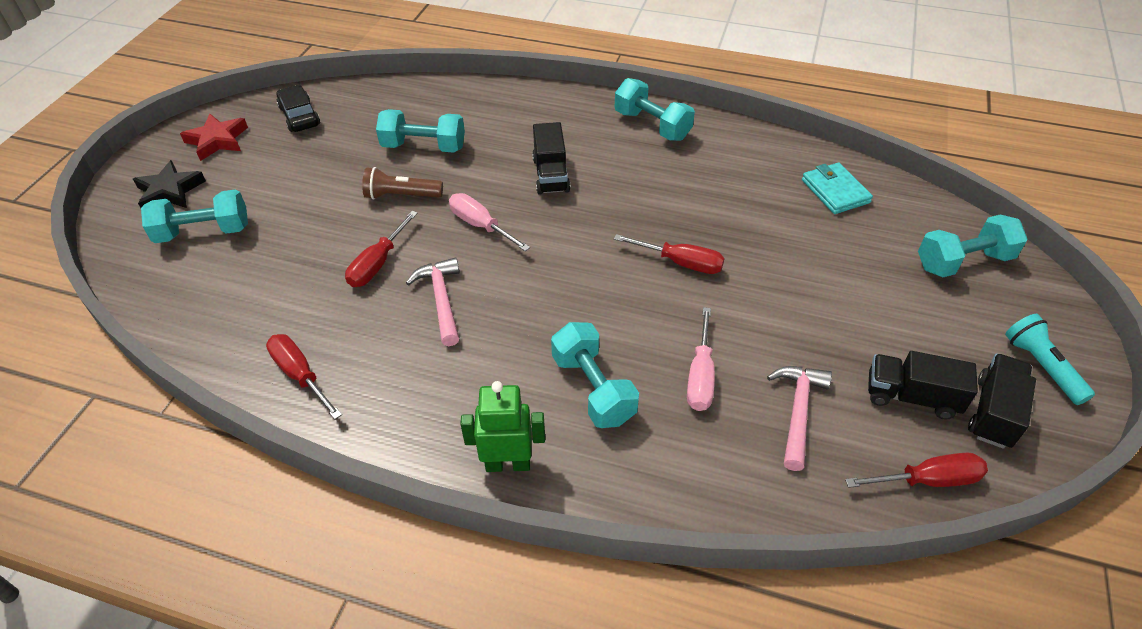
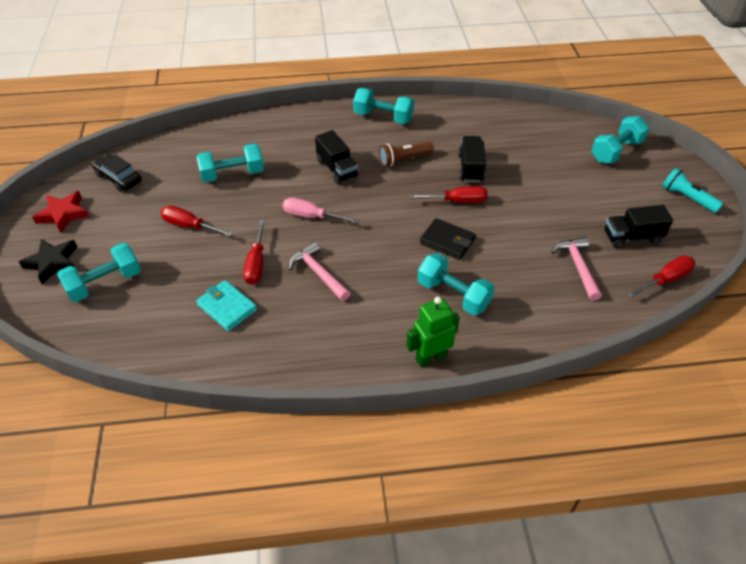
camera: 25 degrees left, 0 degrees up
(301, 375) = (254, 354): red screwdriver -> red screwdriver (190, 226)
(401, 195) = (240, 213): brown flashlight -> brown flashlight (404, 159)
(632, 313) = (447, 241): none -> black wallet
(700, 375) = (511, 265): pink screwdriver -> none
(835, 191) = (522, 129): turquoise wallet -> turquoise wallet (227, 307)
(994, 412) = (677, 231): black truck -> black truck (470, 168)

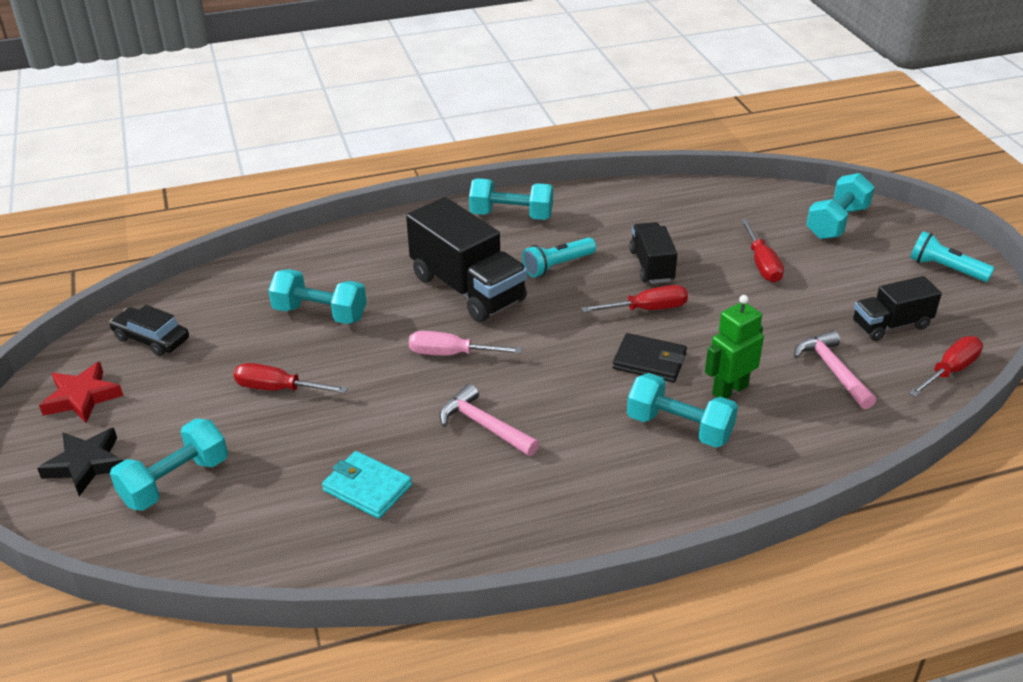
camera: 10 degrees left, 10 degrees down
(232, 174) = (320, 314): turquoise dumbbell -> turquoise dumbbell turned 45 degrees clockwise
(256, 263) = (391, 425): red screwdriver -> red screwdriver (762, 264)
(337, 169) = (467, 289): black truck -> black truck, size x1.73
(404, 159) = (557, 266): brown flashlight -> turquoise flashlight
(431, 357) = (674, 511): green robot -> green robot (729, 390)

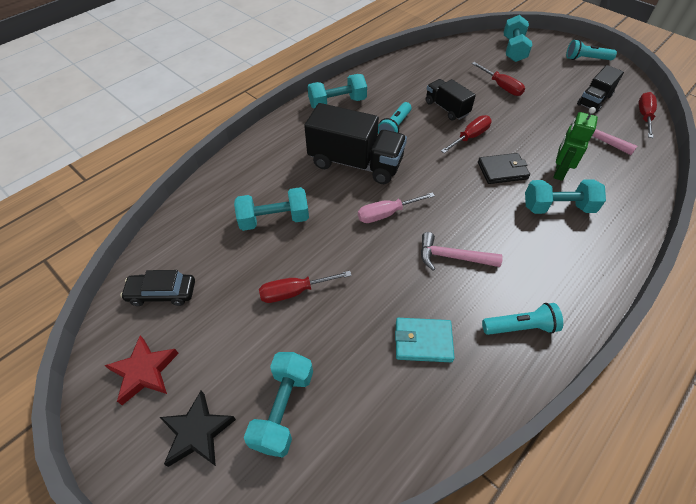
camera: 30 degrees left, 15 degrees up
(491, 523) = (520, 327): none -> turquoise flashlight

